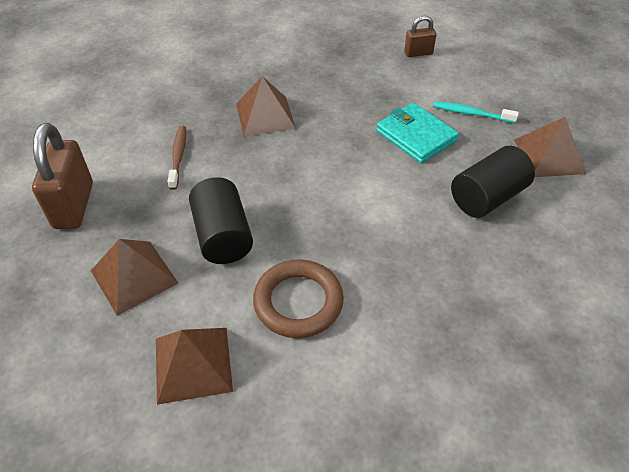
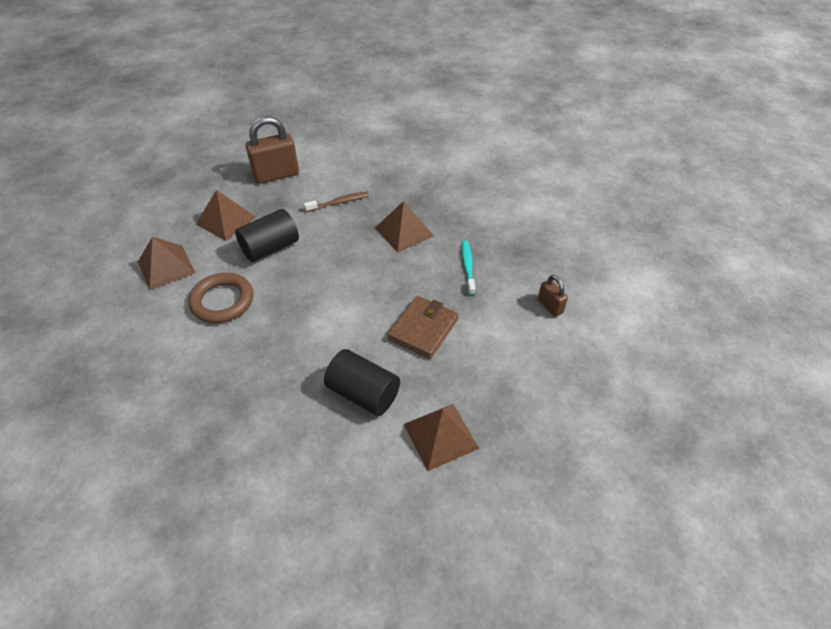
camera: 70 degrees right, 0 degrees up
(416, 136) = (423, 329): turquoise wallet -> brown wallet
(472, 113) = (476, 364): turquoise toothbrush -> turquoise toothbrush (467, 267)

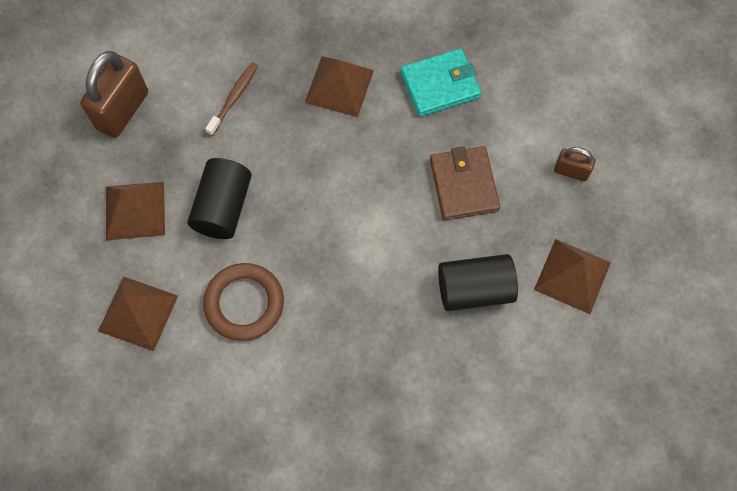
camera: 40 degrees left, 20 degrees up
(467, 267) = (440, 85): turquoise toothbrush -> turquoise wallet
(550, 306) = (550, 75): brown padlock -> brown padlock (571, 171)

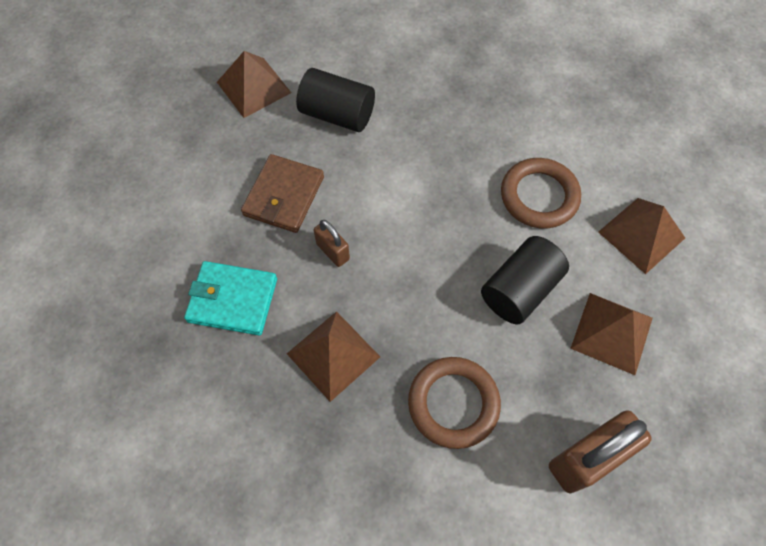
camera: 150 degrees left, 5 degrees down
(234, 98) = (453, 403): brown toothbrush -> brown ring
(571, 171) = (184, 160): brown padlock -> brown padlock (333, 251)

